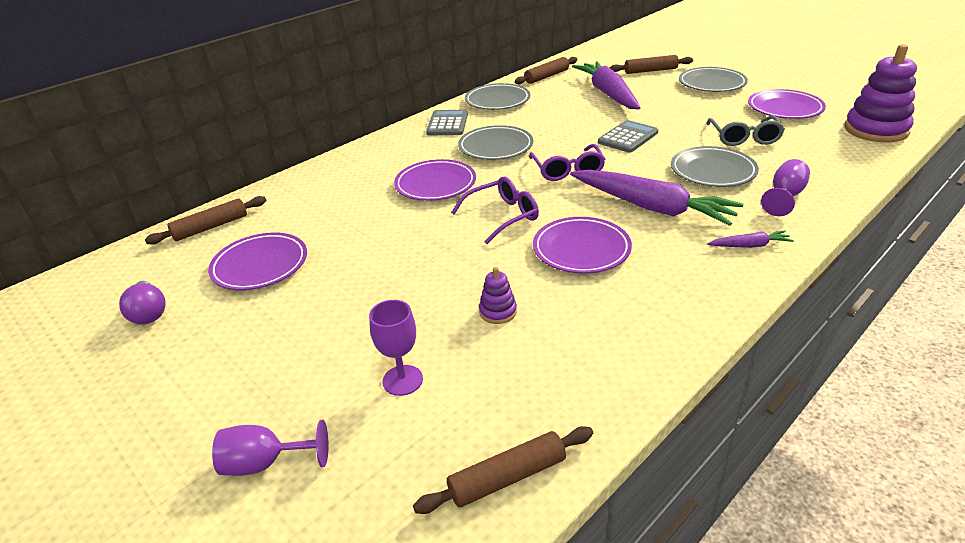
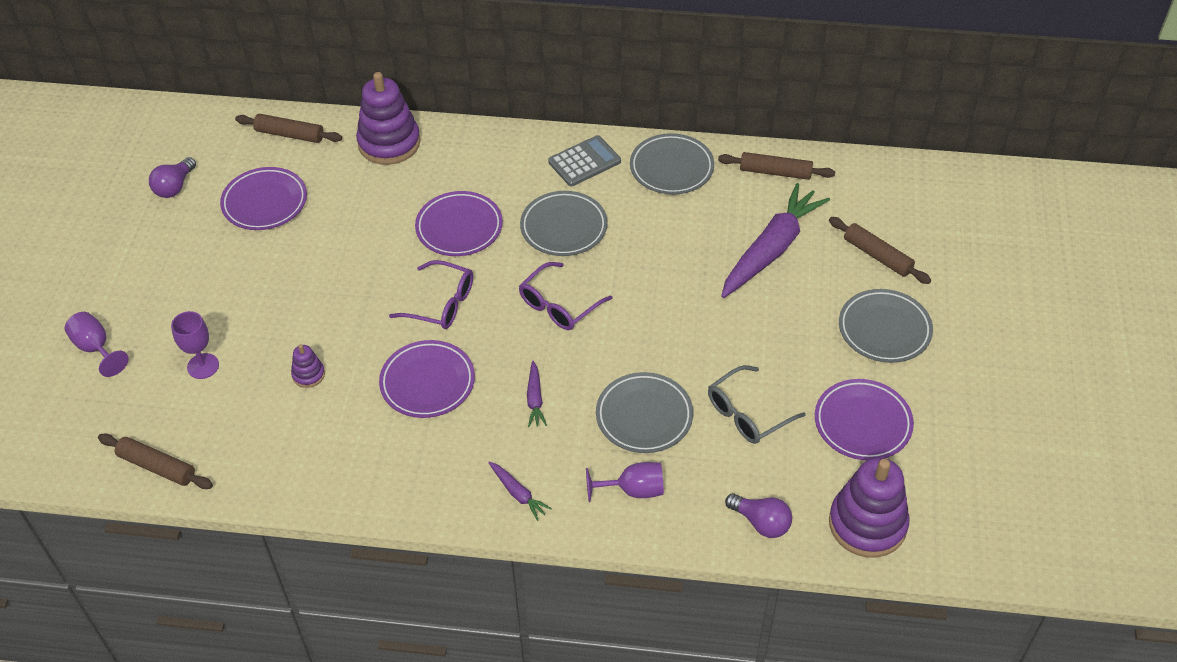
camera: 50 degrees right, 15 degrees up
(303, 186) = (389, 143): none -> purple stacking toy
(628, 137) = (669, 318): grey calculator -> none
(652, 207) = (535, 399): purple carrot -> purple carrot, size x0.43
(852, 161) = (761, 522): none -> purple light bulb

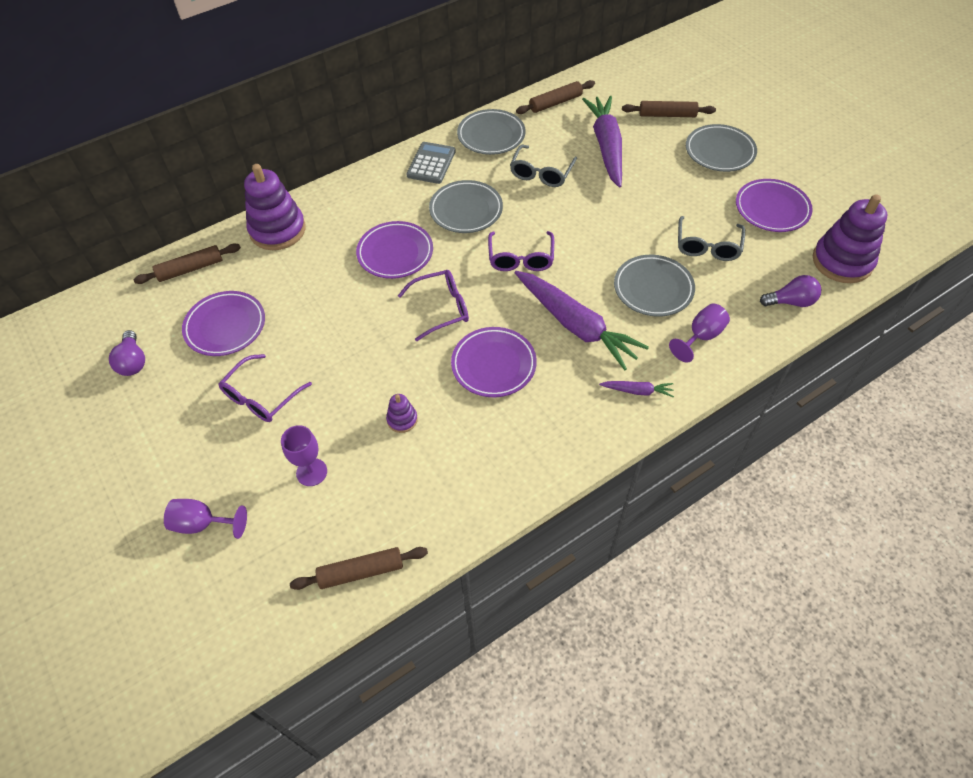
camera: 40 degrees left, 5 degrees up
(230, 280) = (261, 397): none -> purple glasses
(535, 399) = (576, 325): purple carrot -> purple carrot, size x2.30
(674, 236) = (541, 173): none -> grey glasses

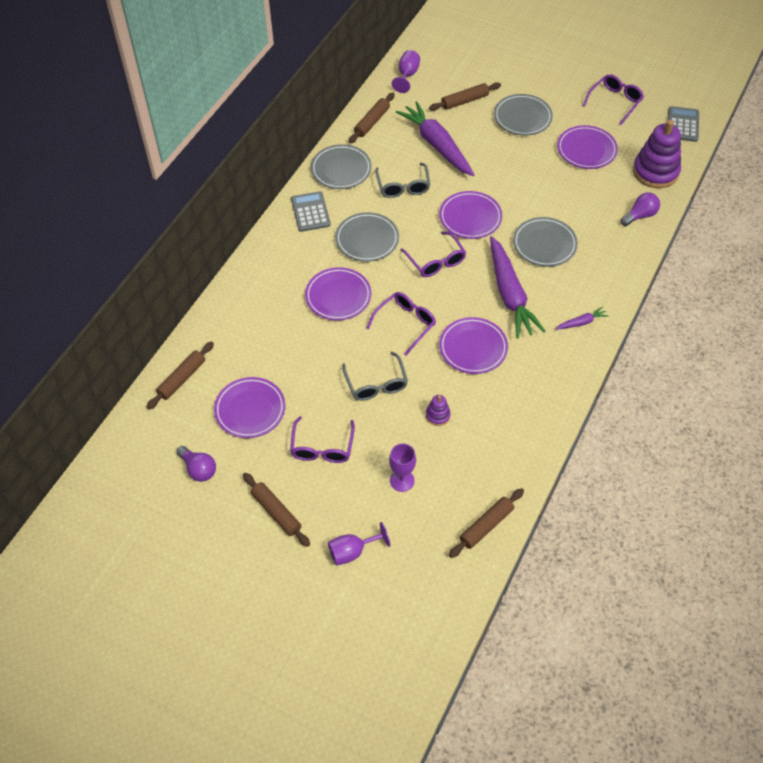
camera: 30 degrees left, 0 degrees up
(165, 441) = (276, 512): none -> brown rolling pin
(277, 230) = (228, 317): purple stacking toy -> none
(576, 325) = (510, 294): purple carrot -> purple carrot turned 60 degrees clockwise
(589, 229) = (470, 218): none -> purple plate
(701, 336) = (598, 266): purple goblet -> purple goblet (407, 75)
(707, 246) = (561, 197): grey glasses -> grey glasses (376, 384)
(840, 171) = (615, 102): none -> purple glasses
(911, 223) = (682, 125): none -> grey calculator

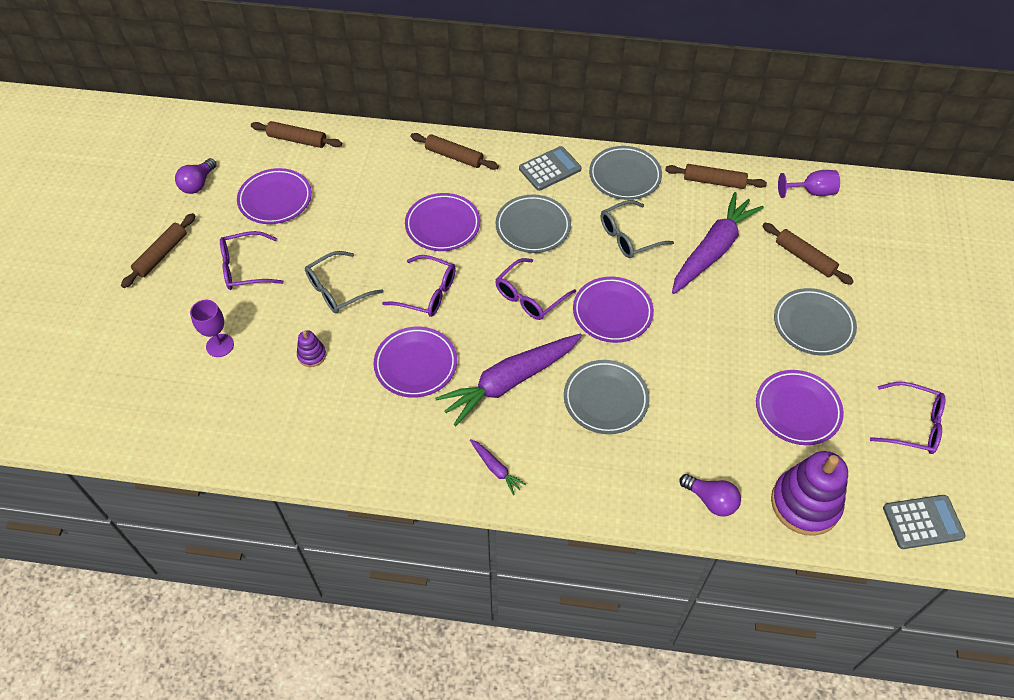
camera: 70 degrees right, 0 degrees up
(352, 551) = (127, 327): purple goblet -> none
(486, 526) = (178, 437): brown rolling pin -> brown rolling pin (454, 156)

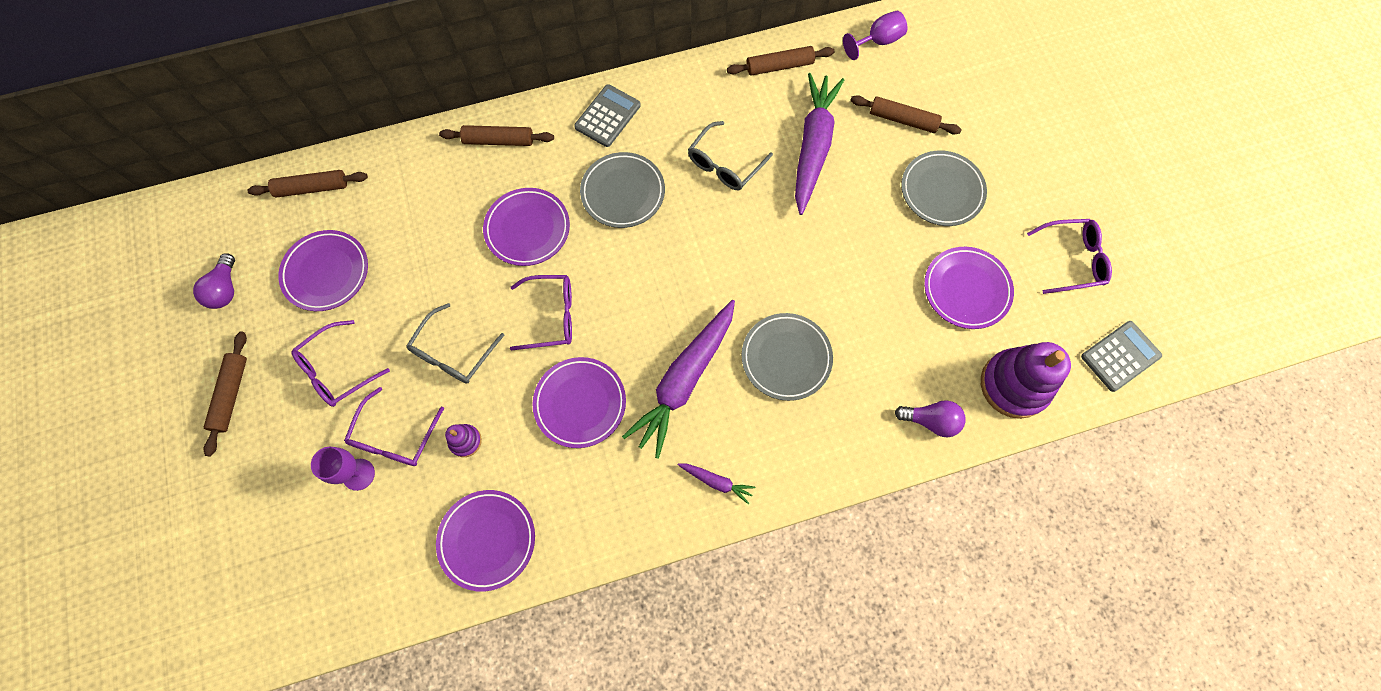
camera: 25 degrees left, 15 degrees up
(529, 297) = (658, 276): purple glasses -> purple glasses (394, 437)
(612, 312) = (748, 258): purple plate -> purple plate (487, 540)
(625, 176) = (688, 94): grey plate -> none

